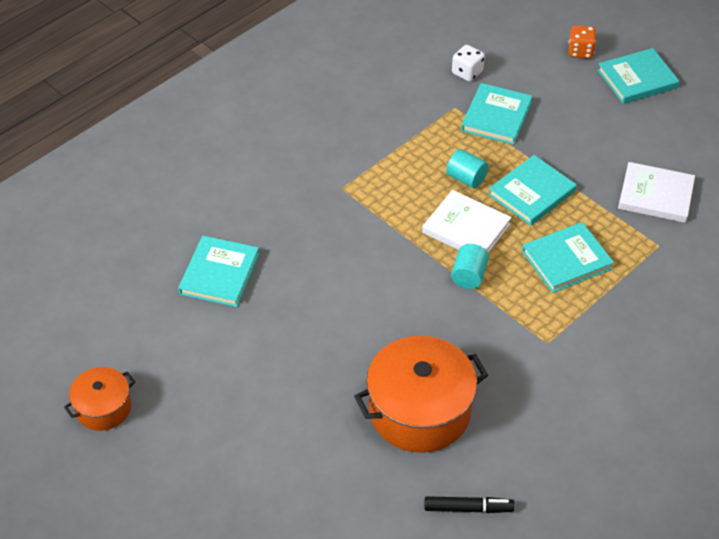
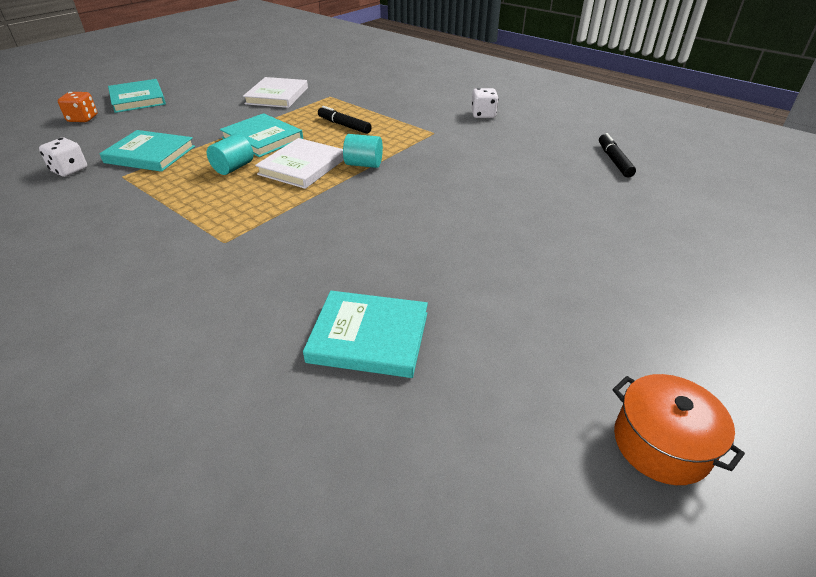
camera: 95 degrees left, 10 degrees down
(419, 411) = (529, 183): orange pot -> none
(566, 260) = (344, 125): turquoise book -> black marker
(603, 400) = (483, 115): none -> white dice

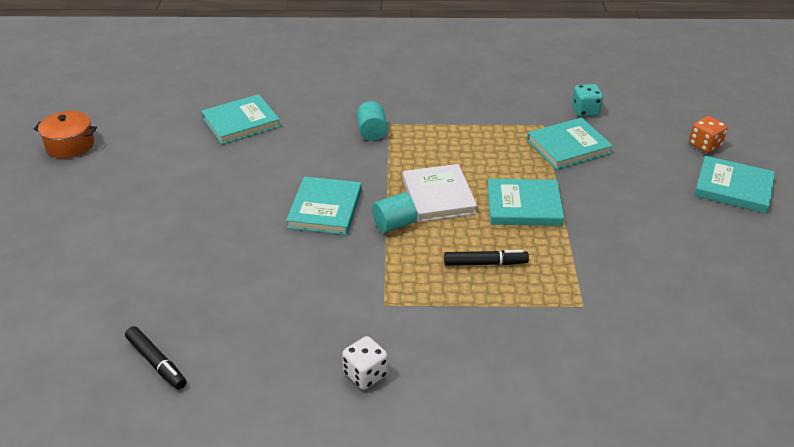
camera: 140 degrees right, 0 degrees up
(69, 170) = (585, 111): white dice -> turquoise dice
(233, 168) = (486, 168): turquoise cylinder -> turquoise cylinder (372, 132)
(277, 96) = (632, 271): white book -> none
(399, 195) = (325, 209): none -> turquoise book

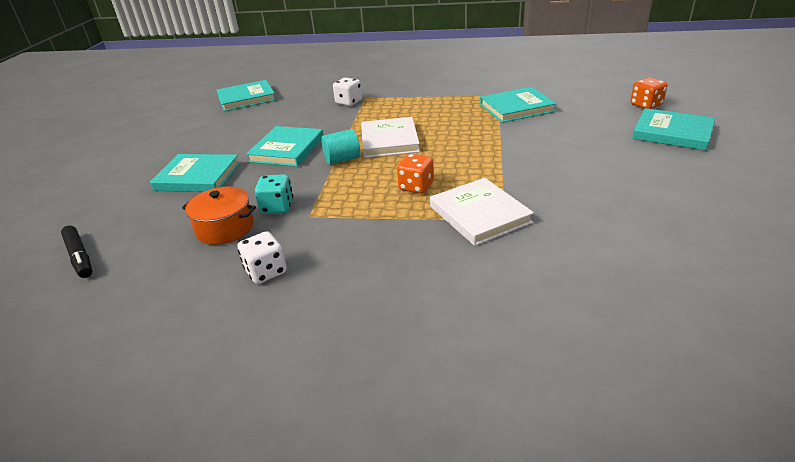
camera: 10 degrees right, 5 degrees down
(70, 145) = (109, 113): orange pot -> orange pot (225, 228)
(372, 132) = (349, 102): turquoise cylinder -> white dice
(485, 263) = (416, 187): black marker -> orange dice
(524, 206) = (465, 146): turquoise book -> turquoise book (198, 177)
(557, 299) = (479, 214): none -> white book
(585, 111) = (537, 86): turquoise dice -> turquoise dice (277, 207)

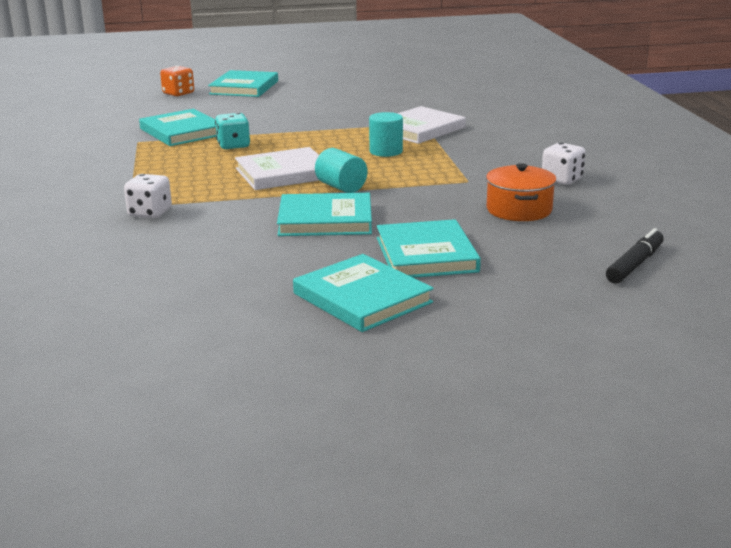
camera: 110 degrees left, 10 degrees down
(246, 98) = (115, 299): turquoise book -> turquoise book (362, 298)
(277, 207) = (463, 196): turquoise dice -> turquoise dice (233, 145)
(416, 187) = (386, 151): orange dice -> turquoise cylinder

